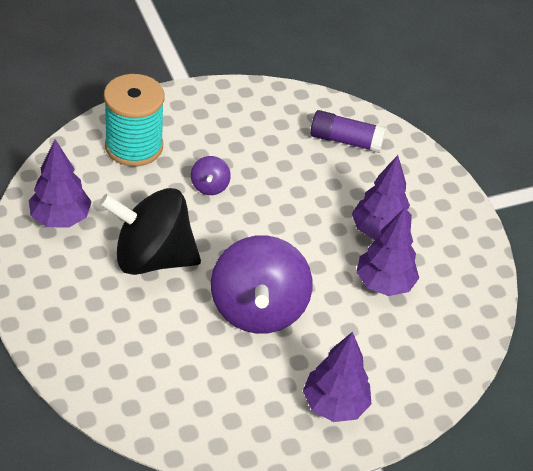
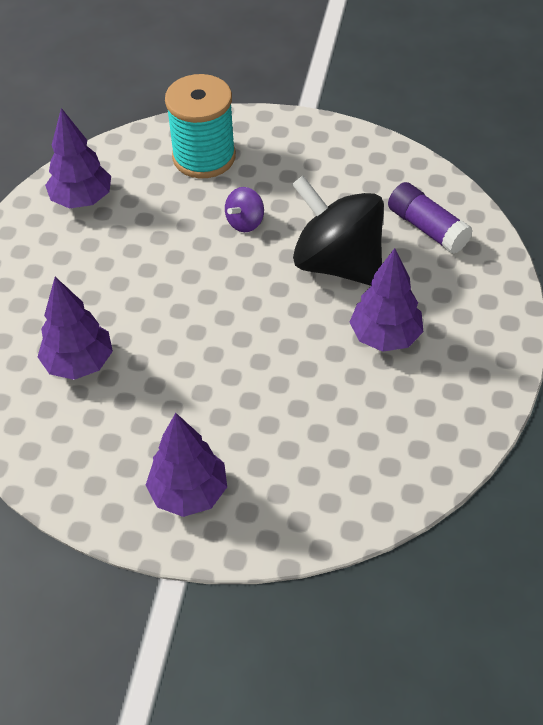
camera: 40 degrees right, 5 degrees up
(152, 258) = (133, 269): black spinning top -> black spinning top (338, 263)
(258, 309) = (192, 362): purple spinning top -> none
(384, 283) = (345, 393): purple tree -> purple tree (79, 363)

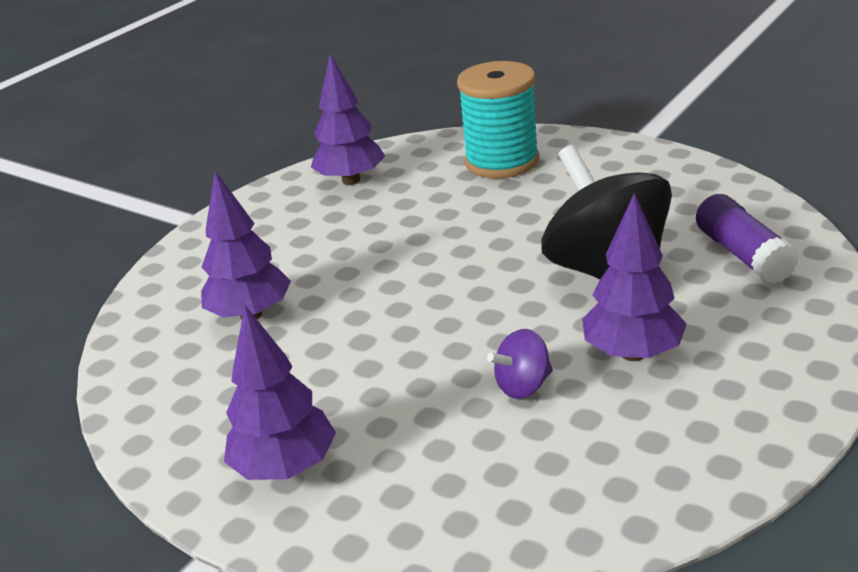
camera: 25 degrees right, 20 degrees down
(245, 222) = (515, 220): purple spinning top -> purple spinning top (523, 386)

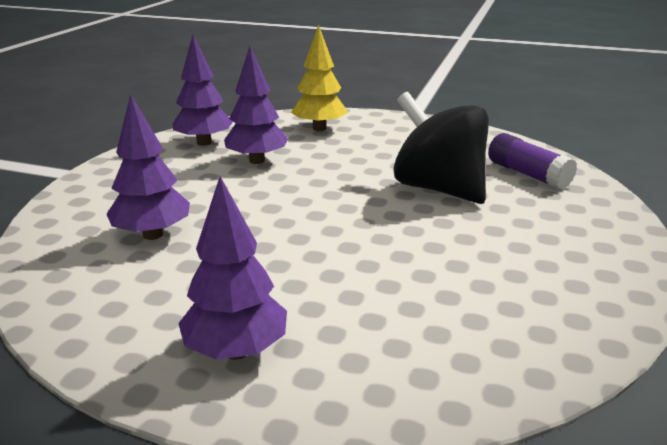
camera: 20 degrees left, 5 degrees down
(502, 161) = (319, 128): turquoise spool -> yellow tree
(523, 386) = (418, 267): purple spinning top -> none
(632, 353) = (490, 238): purple tree -> purple tree (257, 161)

